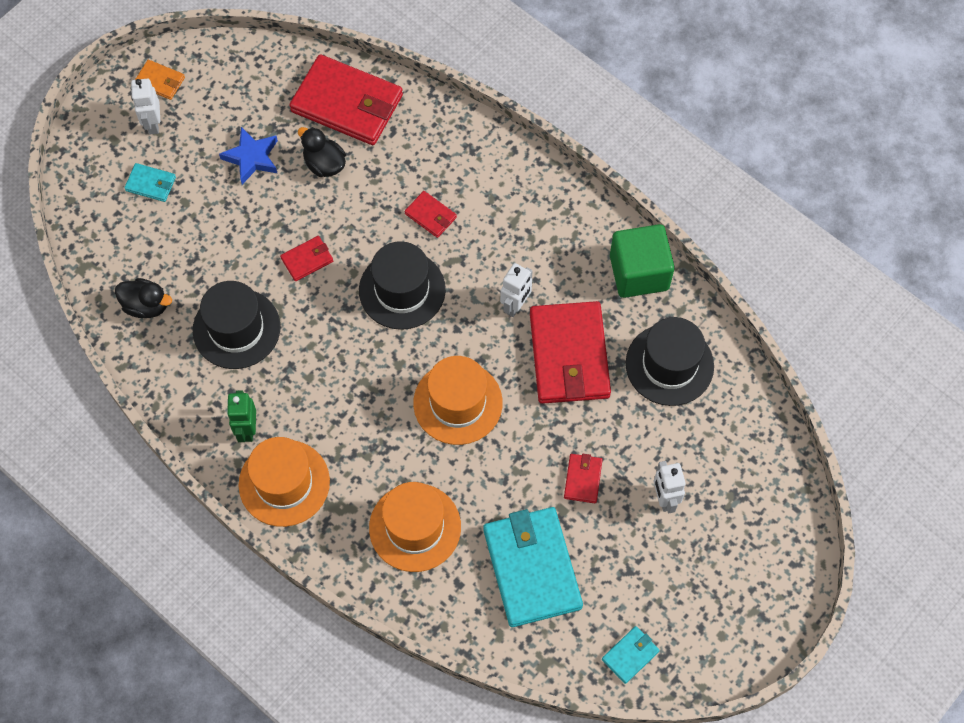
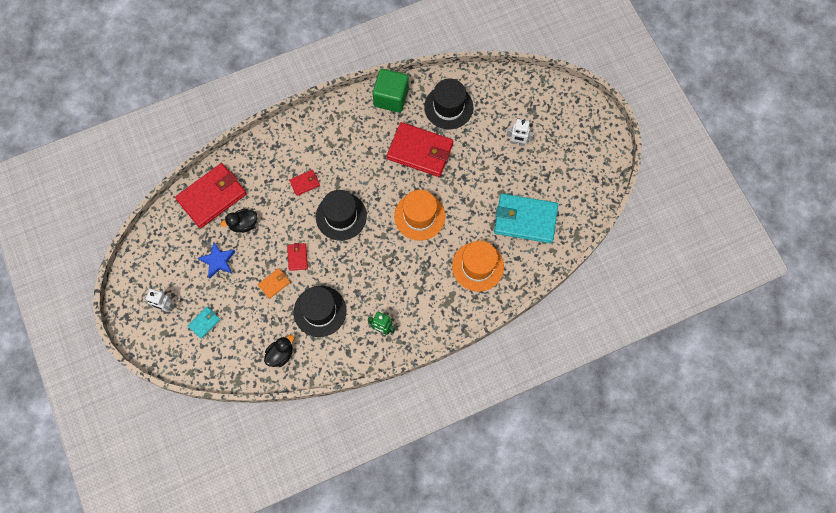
camera: 65 degrees left, 5 degrees up
(160, 81) = (139, 292): orange wallet -> orange wallet (274, 284)
(284, 483) = (422, 322): orange hat -> none
(515, 305) = (379, 164): white robot -> none
(583, 479) = (490, 175): red wallet -> none
(630, 655) = (589, 194): turquoise wallet -> none

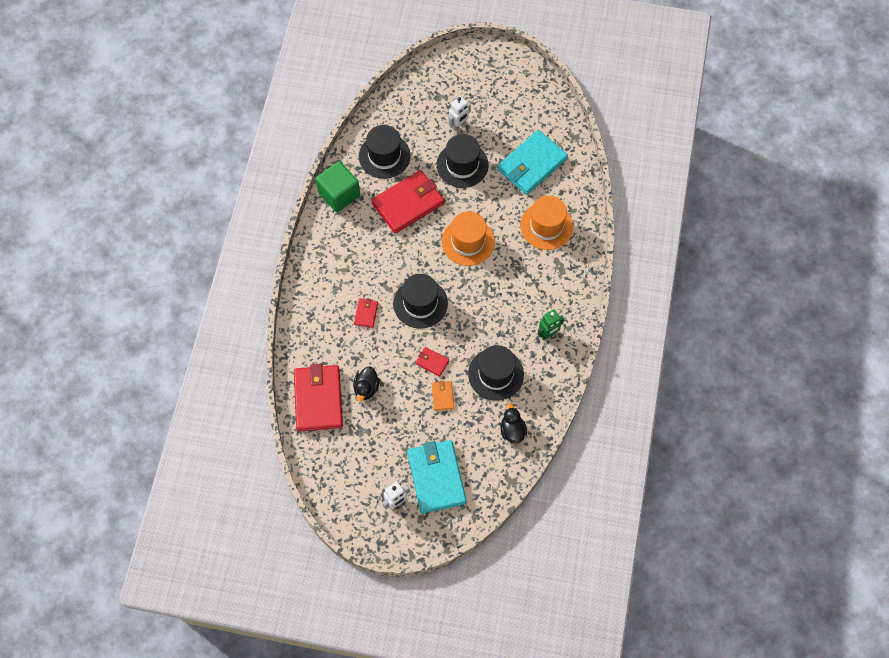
camera: 55 degrees left, 5 degrees down
(204, 323) = (436, 477): turquoise wallet -> turquoise wallet, size x2.23
(218, 261) = (385, 431): blue star -> none
(484, 168) = (462, 165): none -> black hat

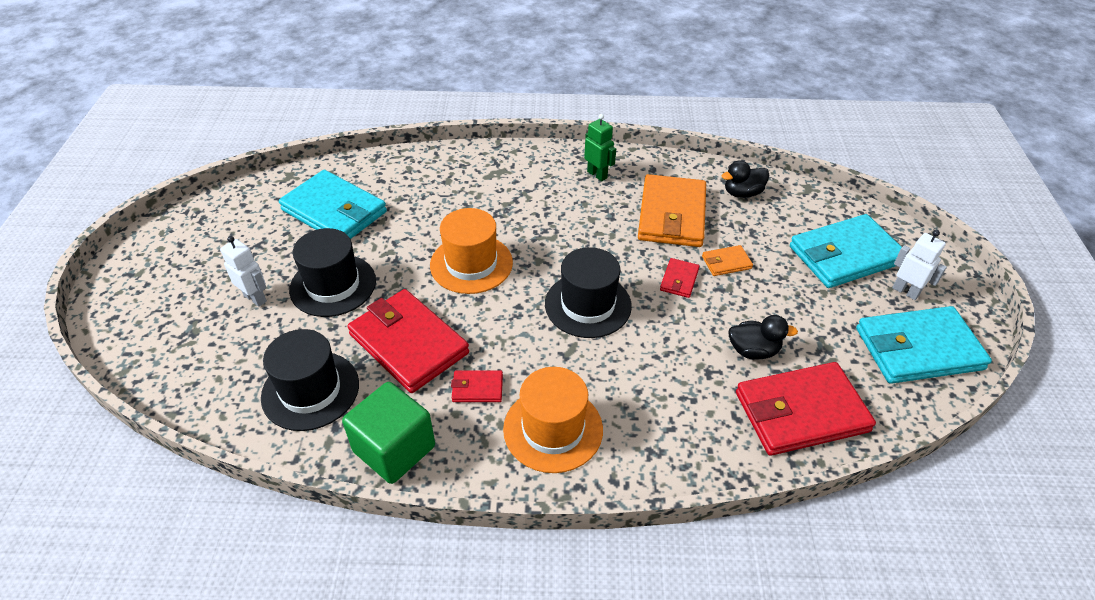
camera: 100 degrees left, 20 degrees down
(348, 487) = (918, 348): none -> turquoise wallet
(366, 313) = (625, 370): red wallet -> red wallet (477, 388)
(496, 374) = (671, 215): black hat -> orange wallet
(546, 226) = (436, 189): orange hat -> orange hat (553, 429)

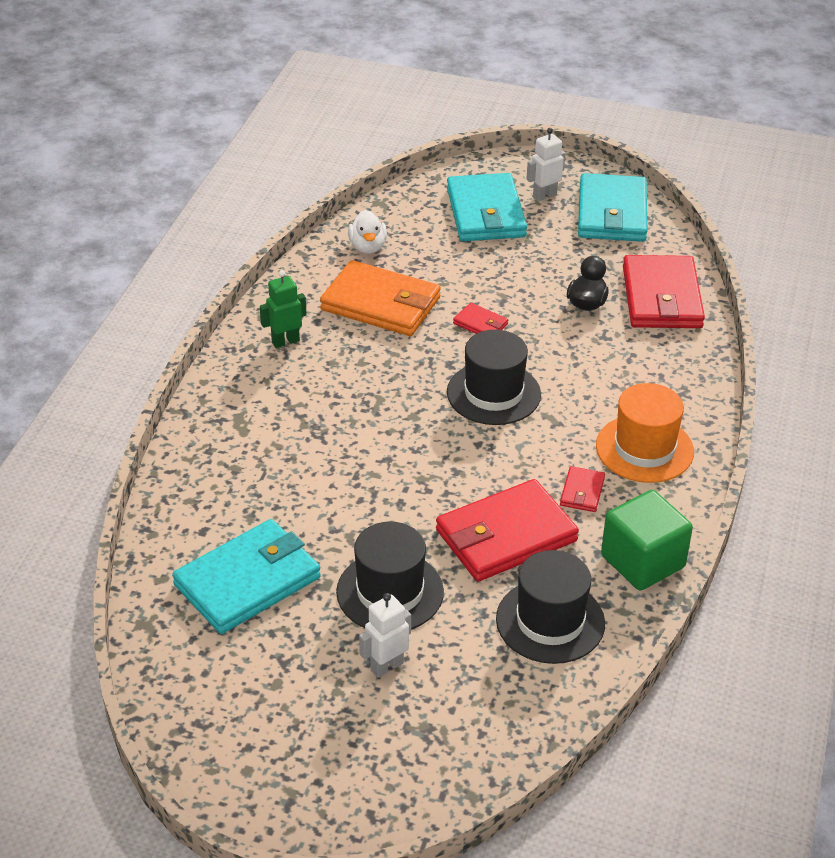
camera: 75 degrees left, 5 degrees down
(471, 264) = (398, 469): orange hat -> none
(726, 262) = (467, 287): orange wallet -> none
(742, 193) = (368, 247): black duck -> white duck

